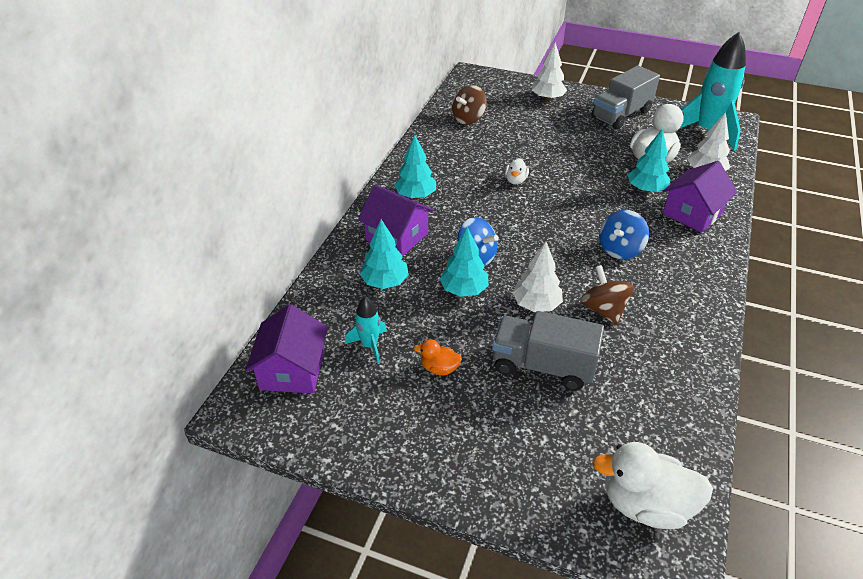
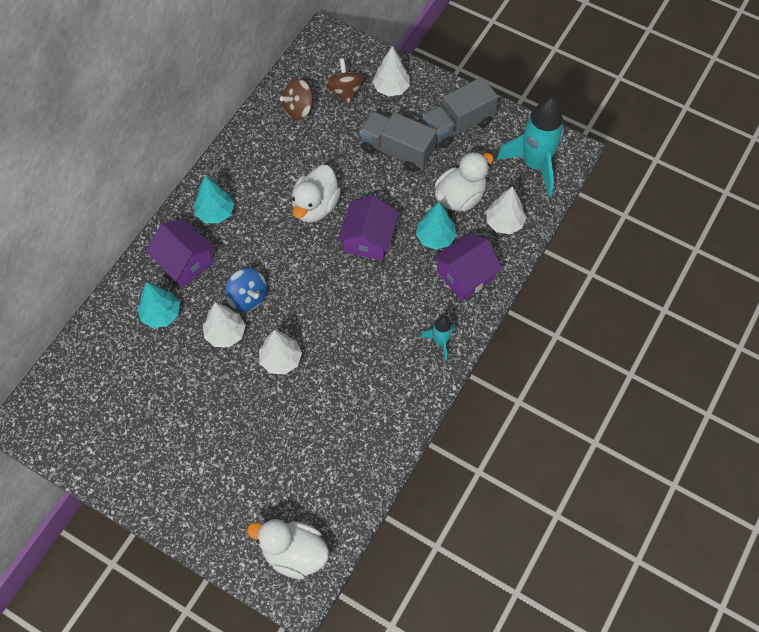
camera: 10 degrees right, 20 degrees up
(292, 370) = (67, 393): purple house -> purple house (368, 239)
(370, 345) = (132, 379): turquoise rocket -> turquoise rocket (440, 342)
(439, 368) = (181, 411): orange duck -> none
(464, 290) = (225, 333): turquoise tree -> white tree
(515, 180) = (315, 206): white duck -> white duck, size x2.00
(542, 366) = (264, 422): grey truck -> grey truck (397, 151)
(603, 310) = (335, 374): brown spinning top -> brown spinning top (345, 92)
(620, 249) = (378, 309): blue spinning top -> none

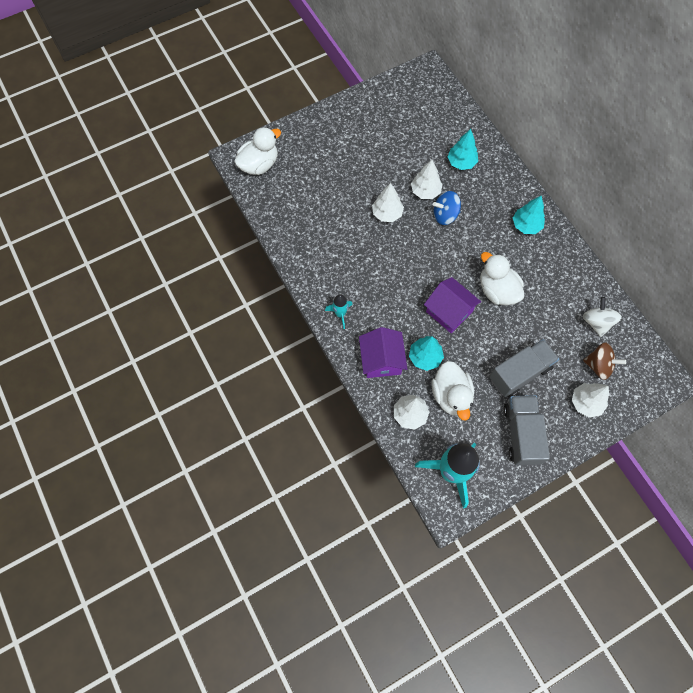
camera: 120 degrees right, 5 degrees up
(185, 262) = (494, 191): purple house -> none
(298, 109) = (596, 322): brown spinning top -> white spinning top

